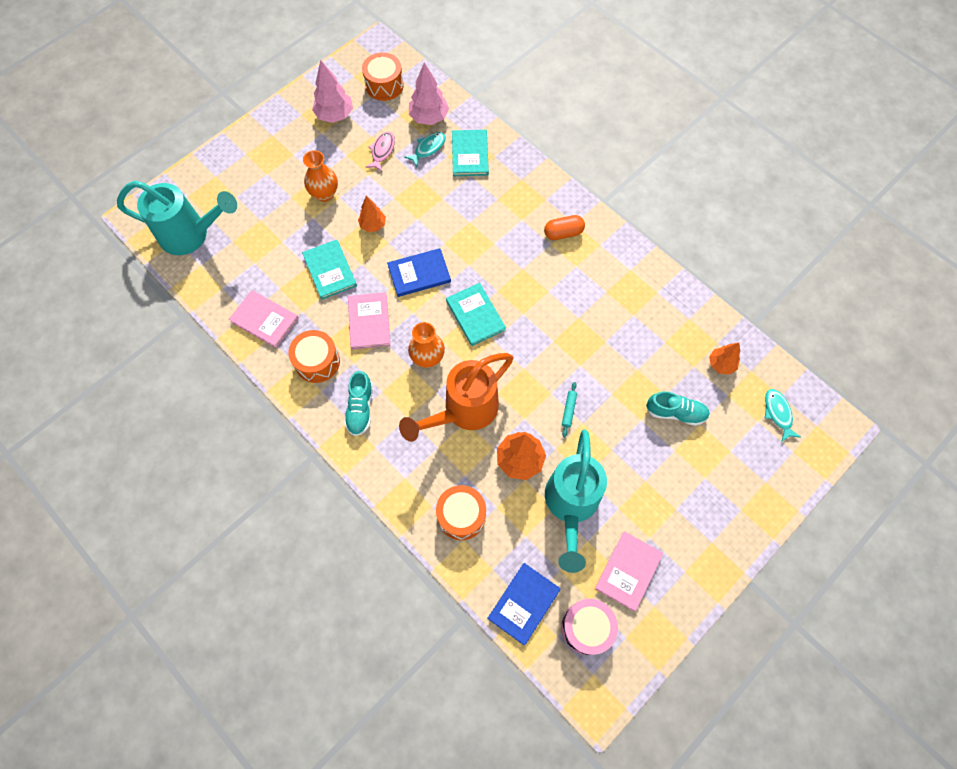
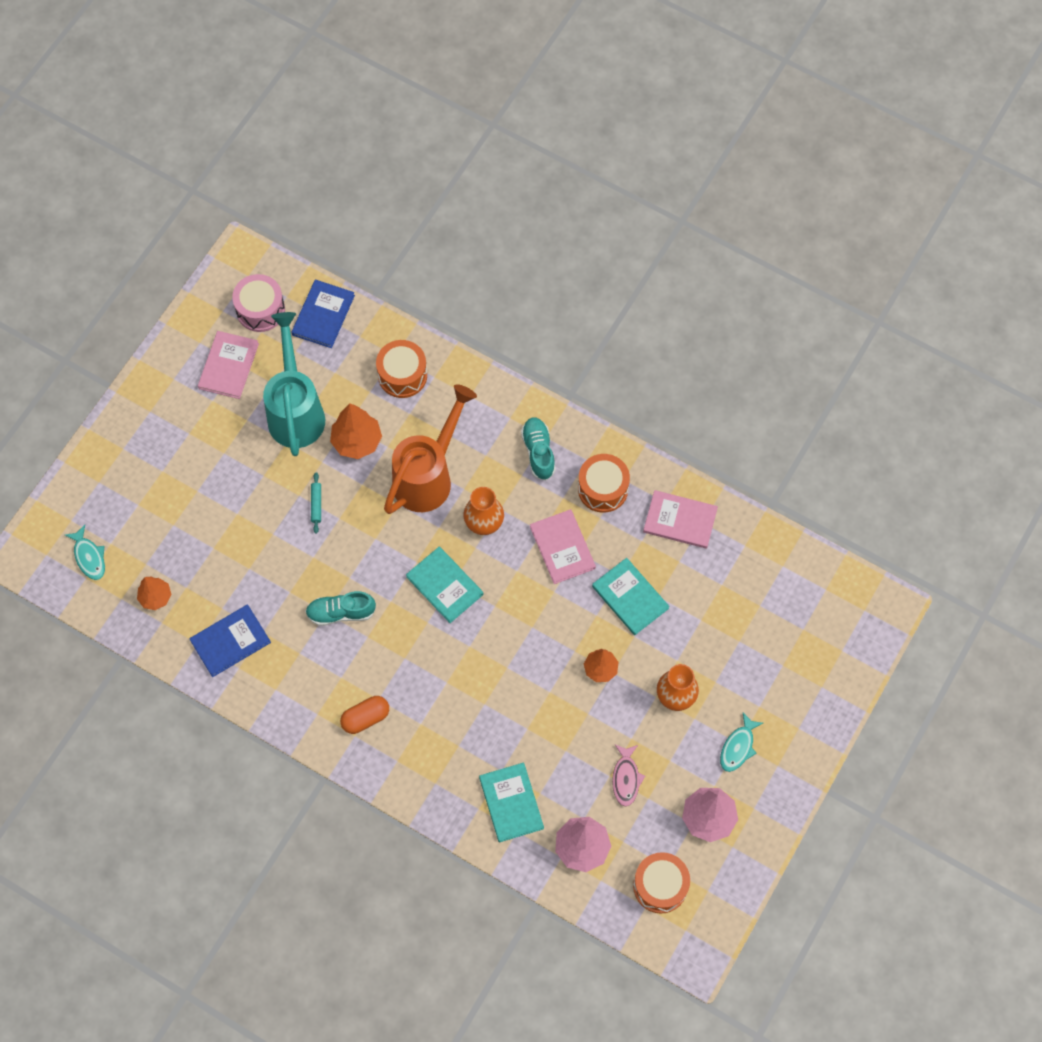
camera: 165 degrees right, 0 degrees up
(192, 235) = (810, 600): turquoise watering can -> none
(419, 274) = (524, 620): blue book -> blue book (230, 641)
(428, 148) = (568, 798): turquoise fish -> turquoise fish (738, 747)
(675, 412) = (200, 530): turquoise shoe -> turquoise shoe (341, 612)

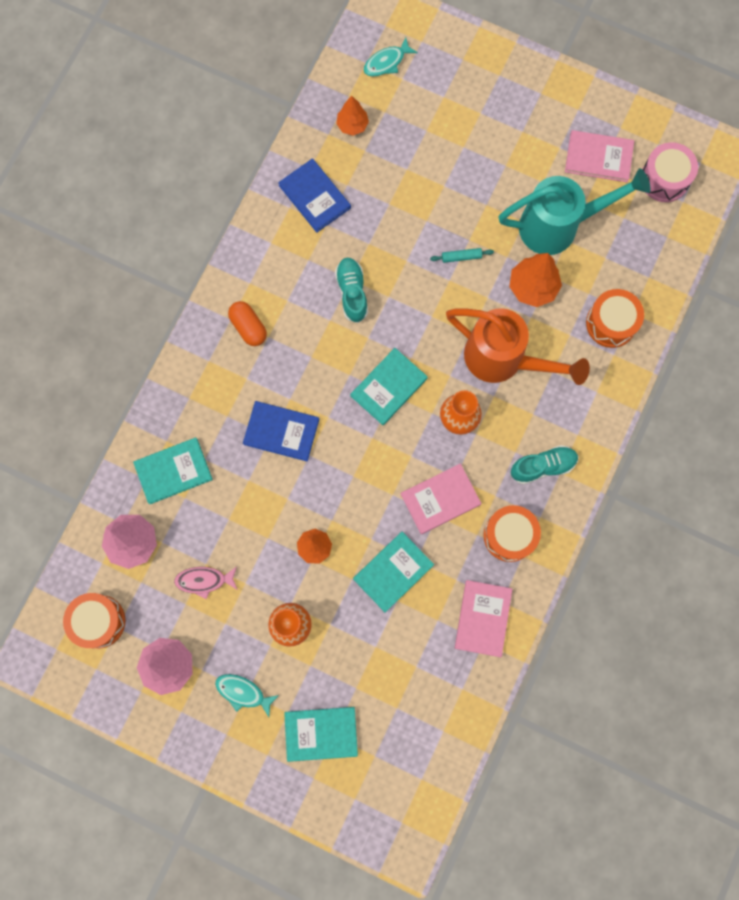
camera: 85 degrees right, 10 degrees up
(323, 315) = (667, 239): blue book -> blue book (281, 431)
(780, 676) = (321, 733): none -> turquoise book

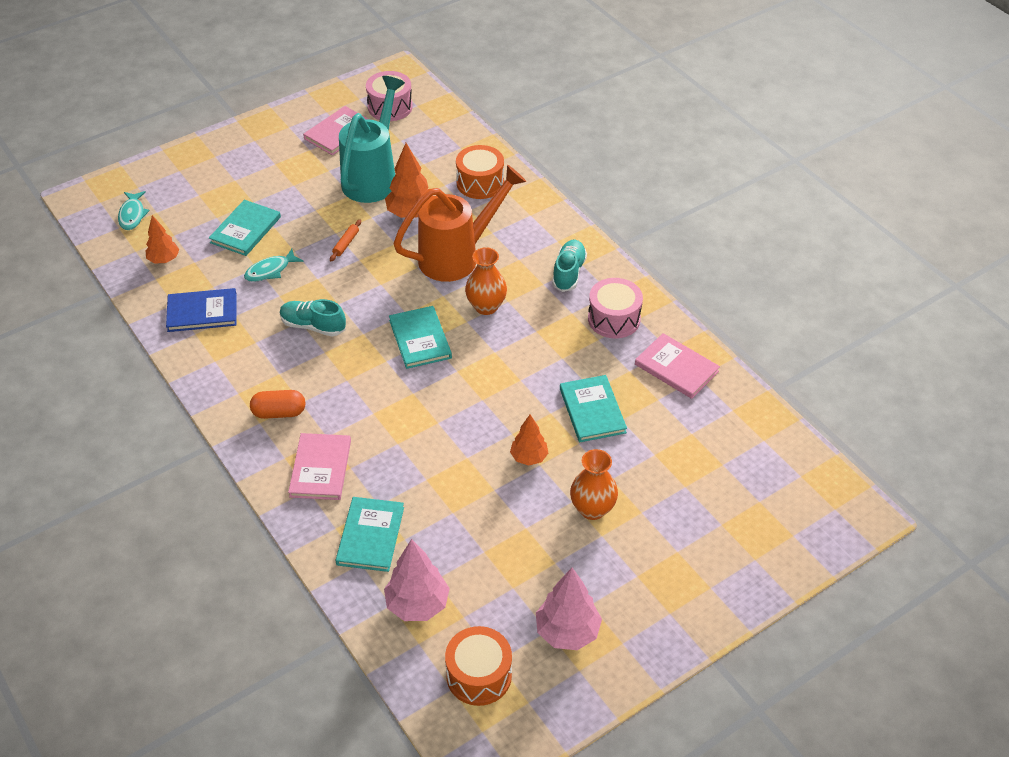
camera: 60 degrees left, 30 degrees down
(204, 580) = (500, 560): pink fish -> none
(243, 692) = (635, 579): turquoise fish -> turquoise fish (270, 270)
(281, 431) = (399, 433): blue book -> none
(321, 733) = (713, 533): turquoise book -> turquoise book (245, 230)
(440, 499) = (548, 349): pink book -> pink book (320, 468)
(461, 257) = (346, 243): turquoise rolling pin -> orange rolling pin
(509, 535) = (614, 319): orange drum -> pink drum

